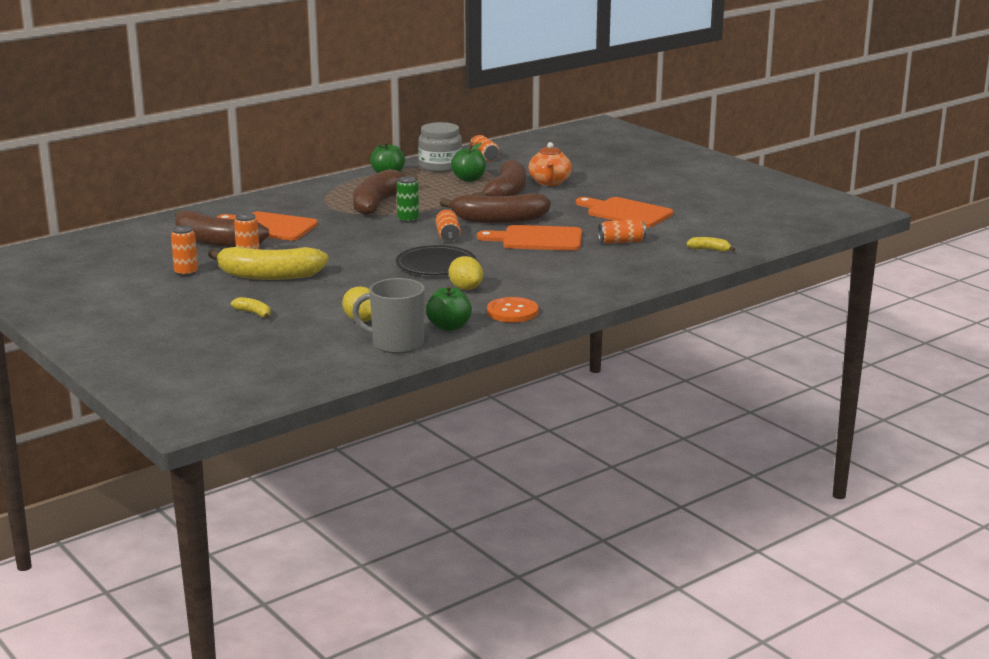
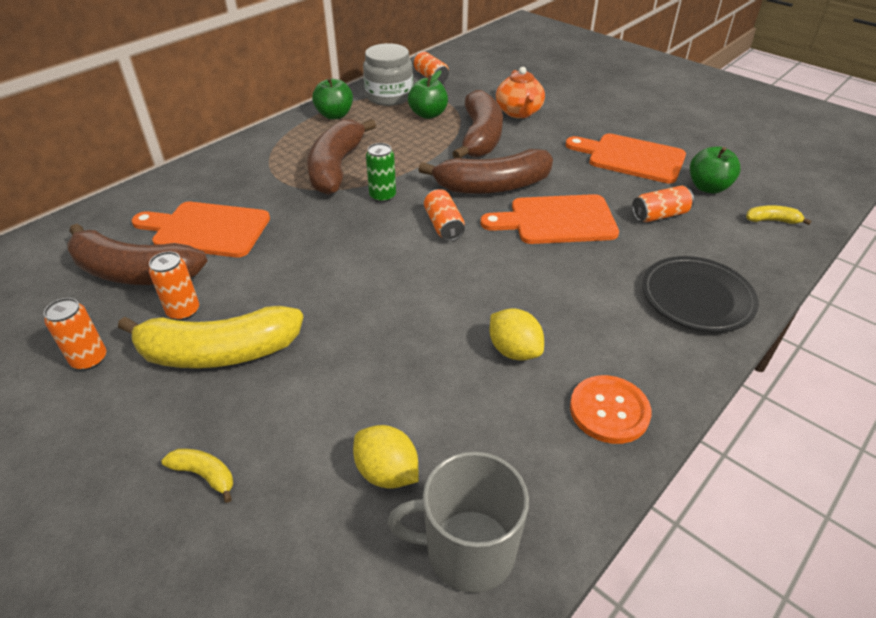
camera: 10 degrees left, 20 degrees up
(435, 265) = (451, 295): black plate -> black plate (697, 297)
(449, 327) = (533, 474): green apple -> green apple (708, 187)

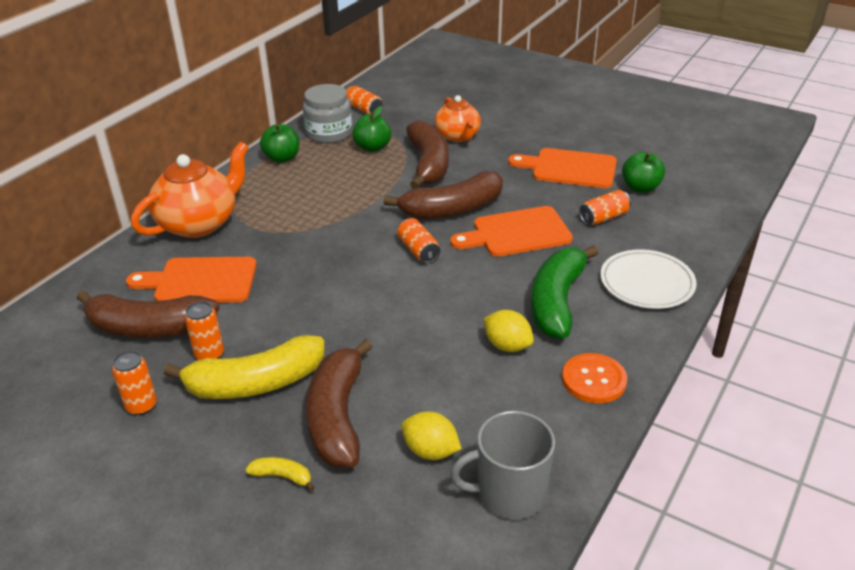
camera: 10 degrees left, 5 degrees down
(230, 169) = (199, 223): none -> orange teapot
(336, 167) = (302, 209): brown banana -> brown banana (337, 416)
(382, 196) = (354, 230): green can -> none
(585, 305) = (557, 301): none -> green banana
(697, 297) = (646, 283): black plate -> white plate
(772, 220) = (698, 210): yellow banana -> none

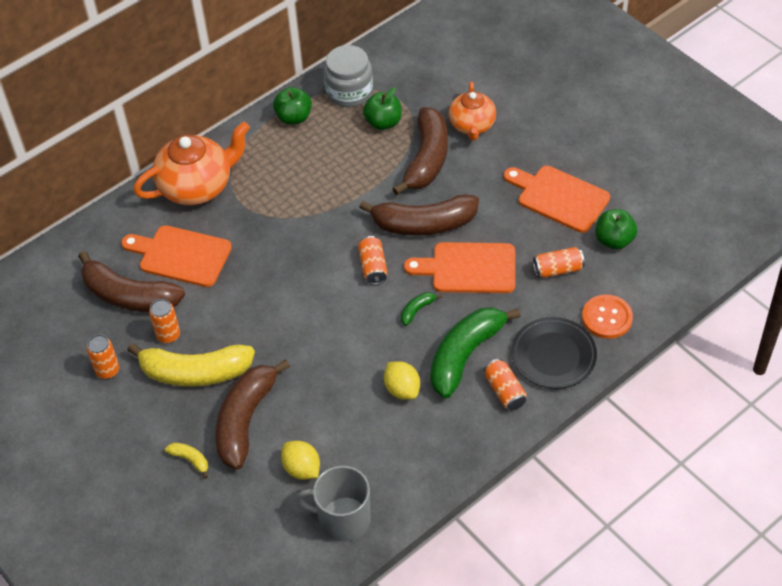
camera: 20 degrees right, 15 degrees up
(363, 109) = (395, 63): orange can -> orange can (504, 391)
(484, 275) = (417, 310): none -> green banana
(594, 380) = (454, 441): orange button -> orange button (607, 318)
(646, 283) = (553, 355): white plate -> black plate

